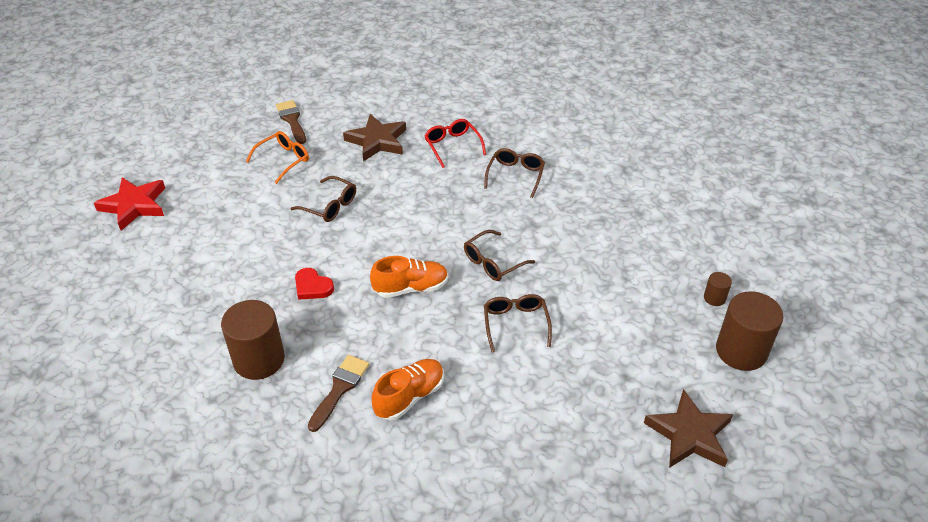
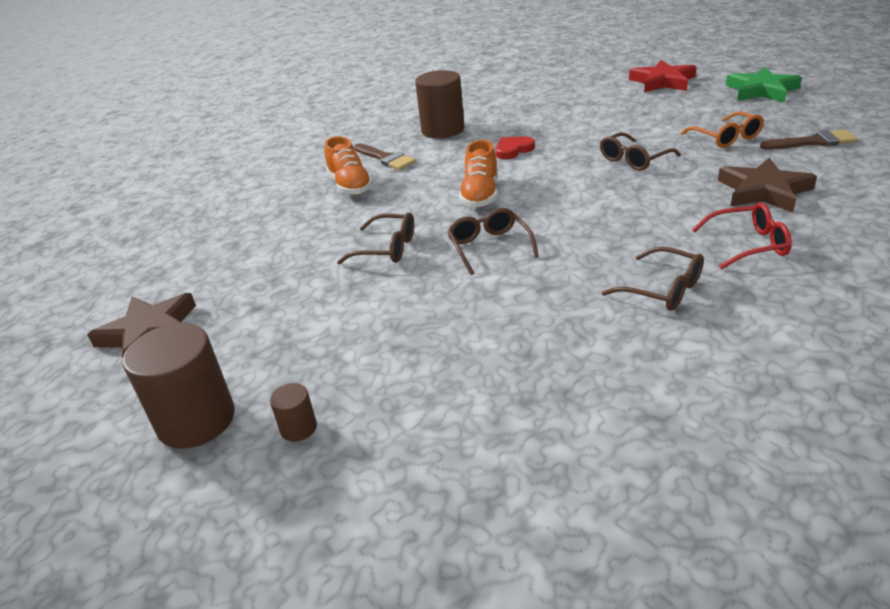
camera: 115 degrees right, 10 degrees down
(174, 144) = (761, 90): none -> green star

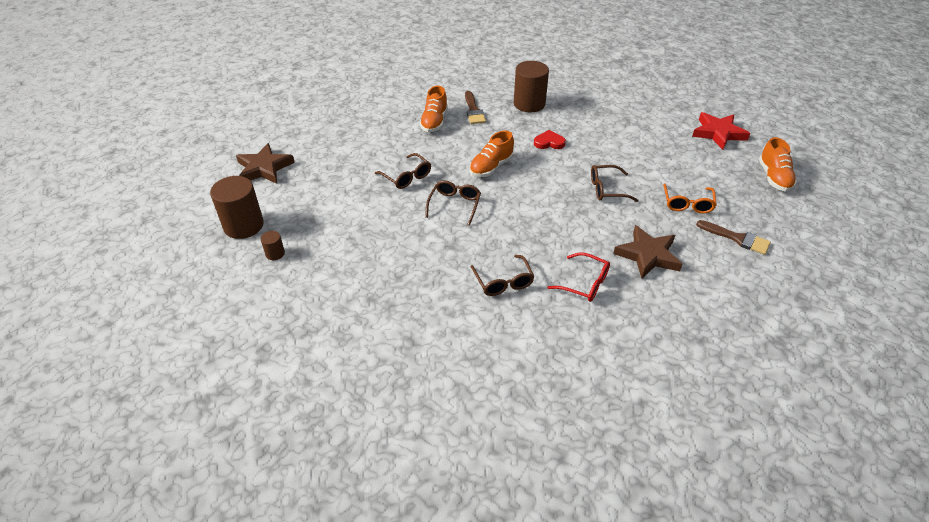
camera: 30 degrees right, 10 degrees up
(761, 90) = (774, 177): green star -> orange shoe

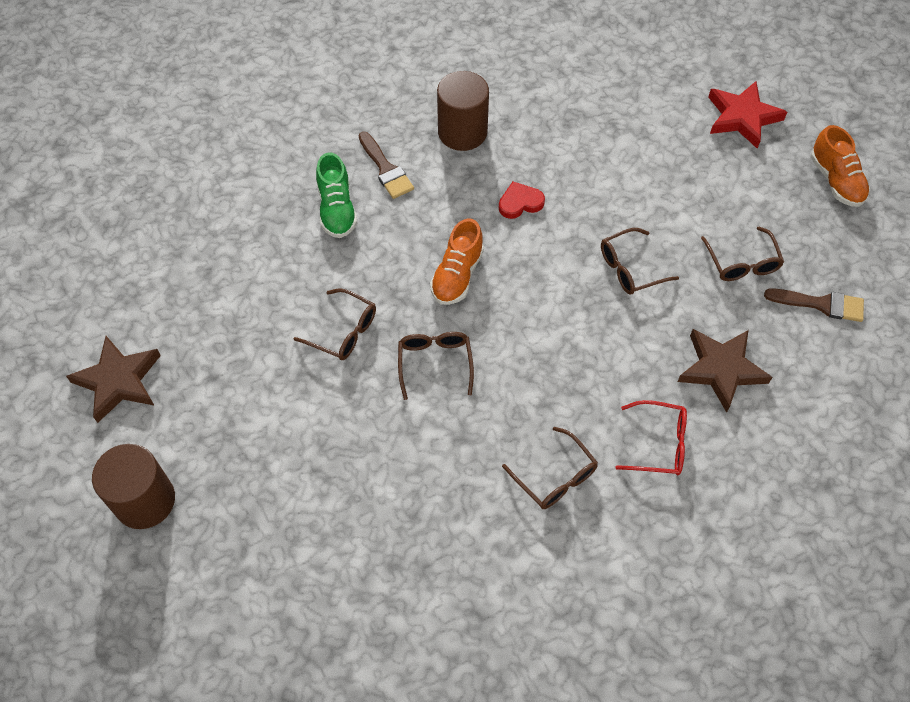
camera: 20 degrees left, 15 degrees up
(275, 253) = (219, 536): brown cylinder -> none
(434, 122) = (337, 209): orange shoe -> green shoe
(687, 204) = (742, 263): orange glasses -> brown glasses

